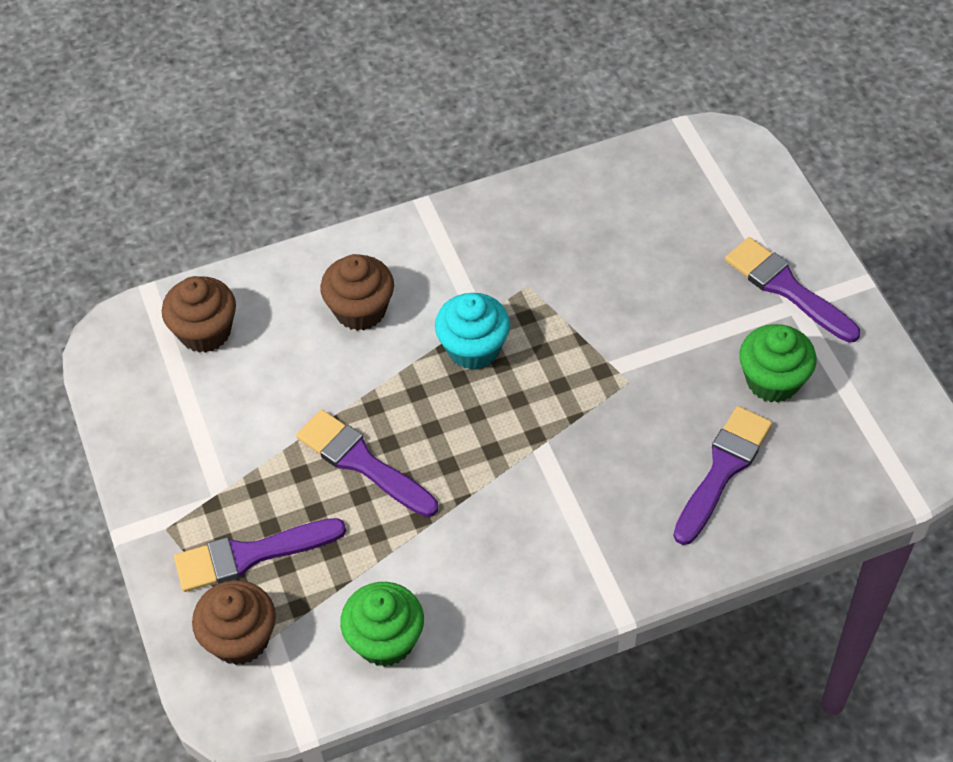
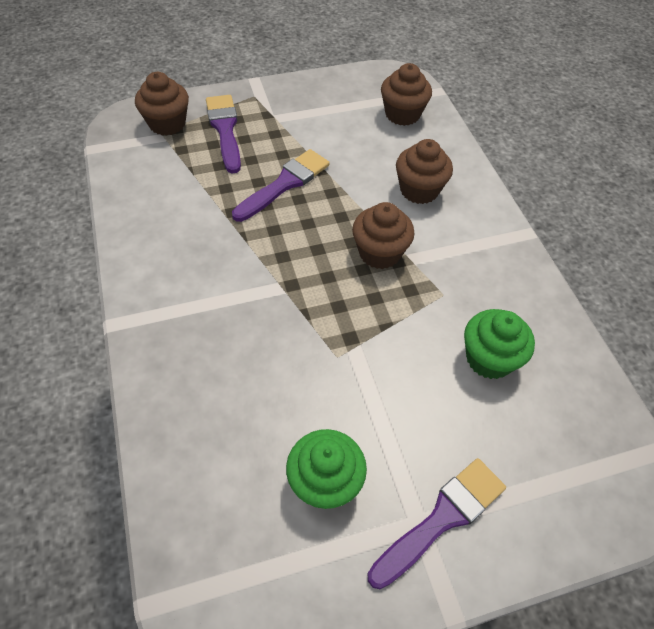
camera: 90 degrees right, 0 degrees up
(385, 640) = (142, 187): green cupcake -> green cupcake (489, 358)
(473, 348) = (379, 253): turquoise cupcake -> brown cupcake
(723, 470) = (232, 419): purple brush -> none

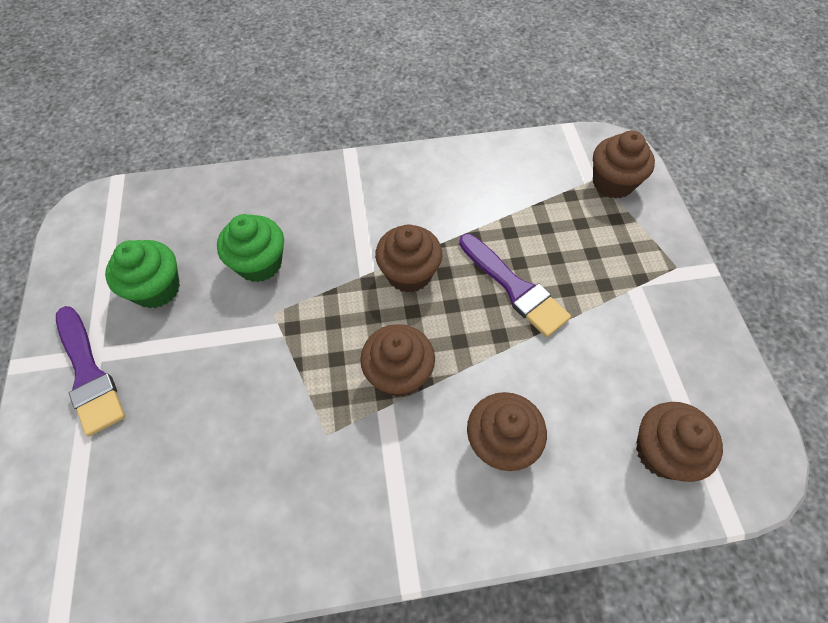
camera: 100 degrees right, 5 degrees up
(225, 129) = (607, 235): purple brush -> none
(278, 255) = (409, 274): none -> brown cupcake
(489, 358) = (230, 464): green cupcake -> green cupcake (259, 263)

